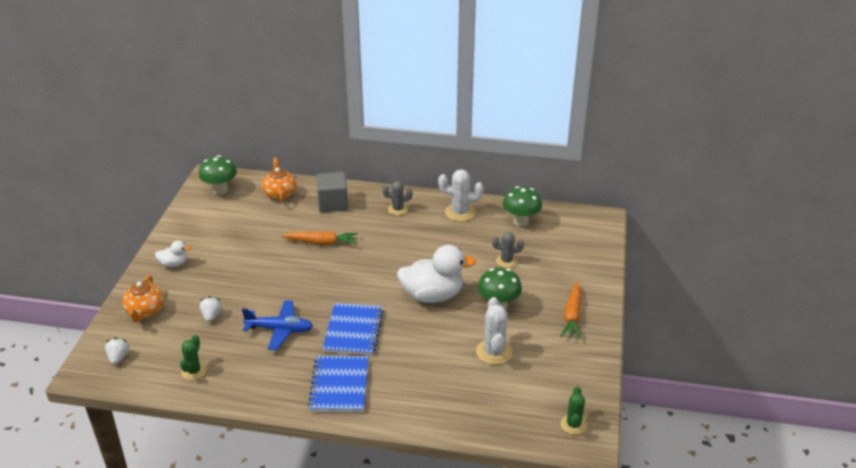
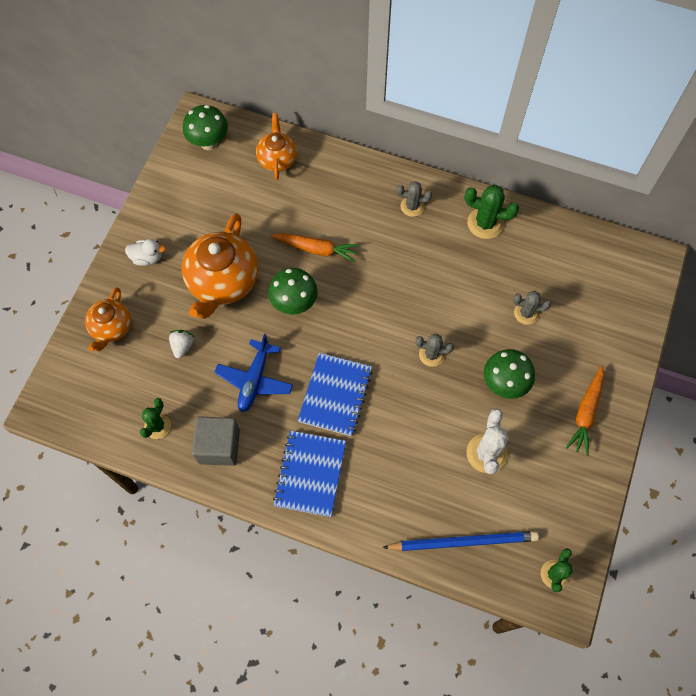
camera: 10 degrees right, 30 degrees up
(118, 358) = (79, 393): white strawberry -> none
(243, 271) = (223, 282): none -> orange teapot
(279, 330) = (255, 380): blue plane -> blue plane turned 90 degrees clockwise
(333, 203) = (337, 185): grey cube -> grey cube (219, 446)
(432, 295) = (431, 354): white duck -> grey cactus
(460, 212) = (485, 223): white cactus -> green cactus
(487, 413) = (463, 542): none -> blue pencil
(521, 222) = (555, 250): green mushroom -> green mushroom (294, 303)

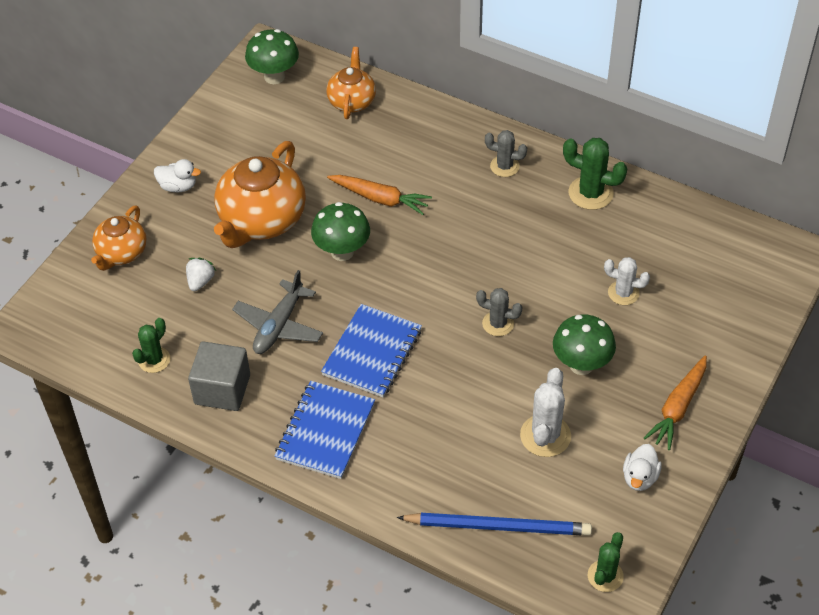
camera: 10 degrees right, 15 degrees down
(255, 380) = (279, 325): blue plane -> grey plane
(526, 313) = (623, 293): grey cactus -> white cactus
(566, 481) = (639, 477): none -> white duck

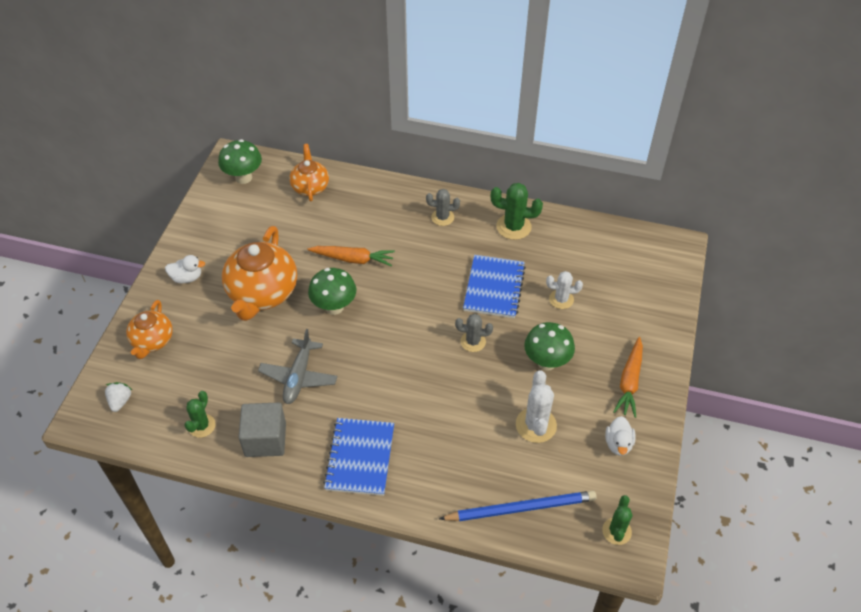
camera: 15 degrees left, 0 degrees up
(200, 281) = (224, 352): white strawberry -> white strawberry (120, 401)
(372, 352) = (380, 384): blue notebook -> blue notebook (494, 288)

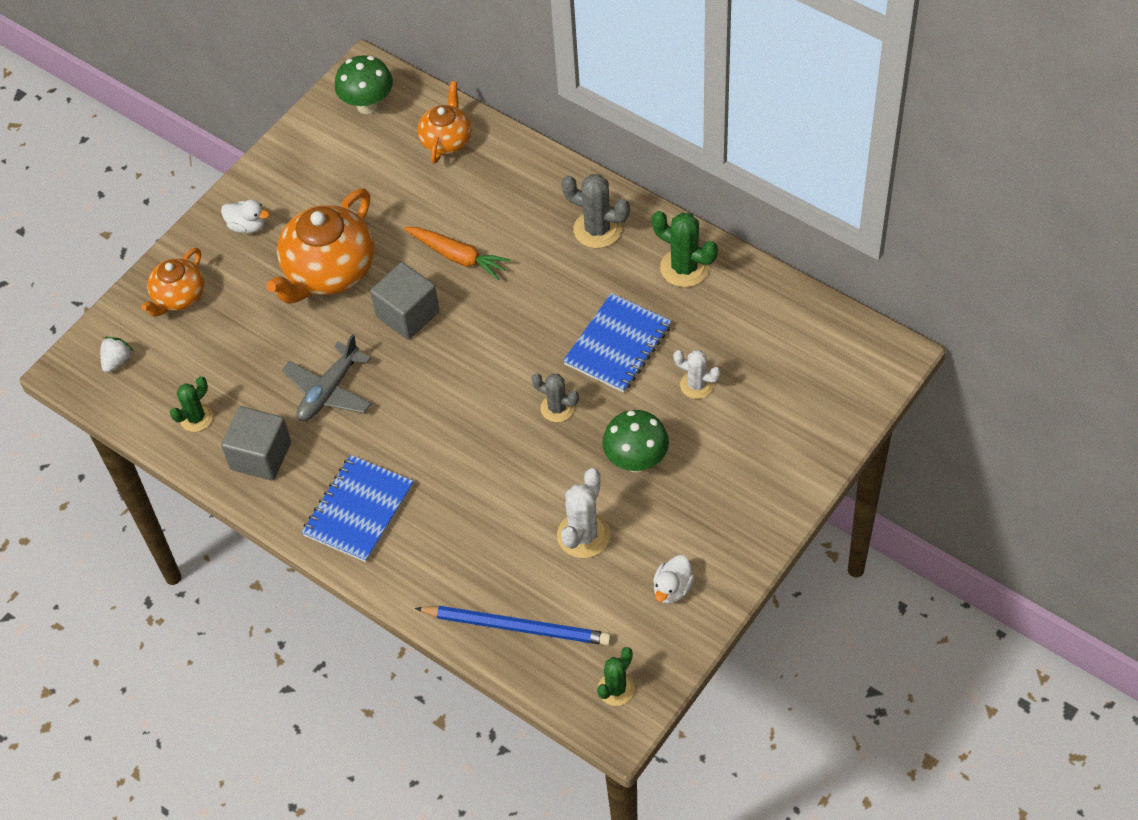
camera: 25 degrees right, 5 degrees up
(334, 307) = (407, 314): green mushroom -> grey cube
(442, 217) = (597, 229): grey cactus -> grey cactus, size x1.51
(629, 381) = (728, 517): orange carrot -> none

